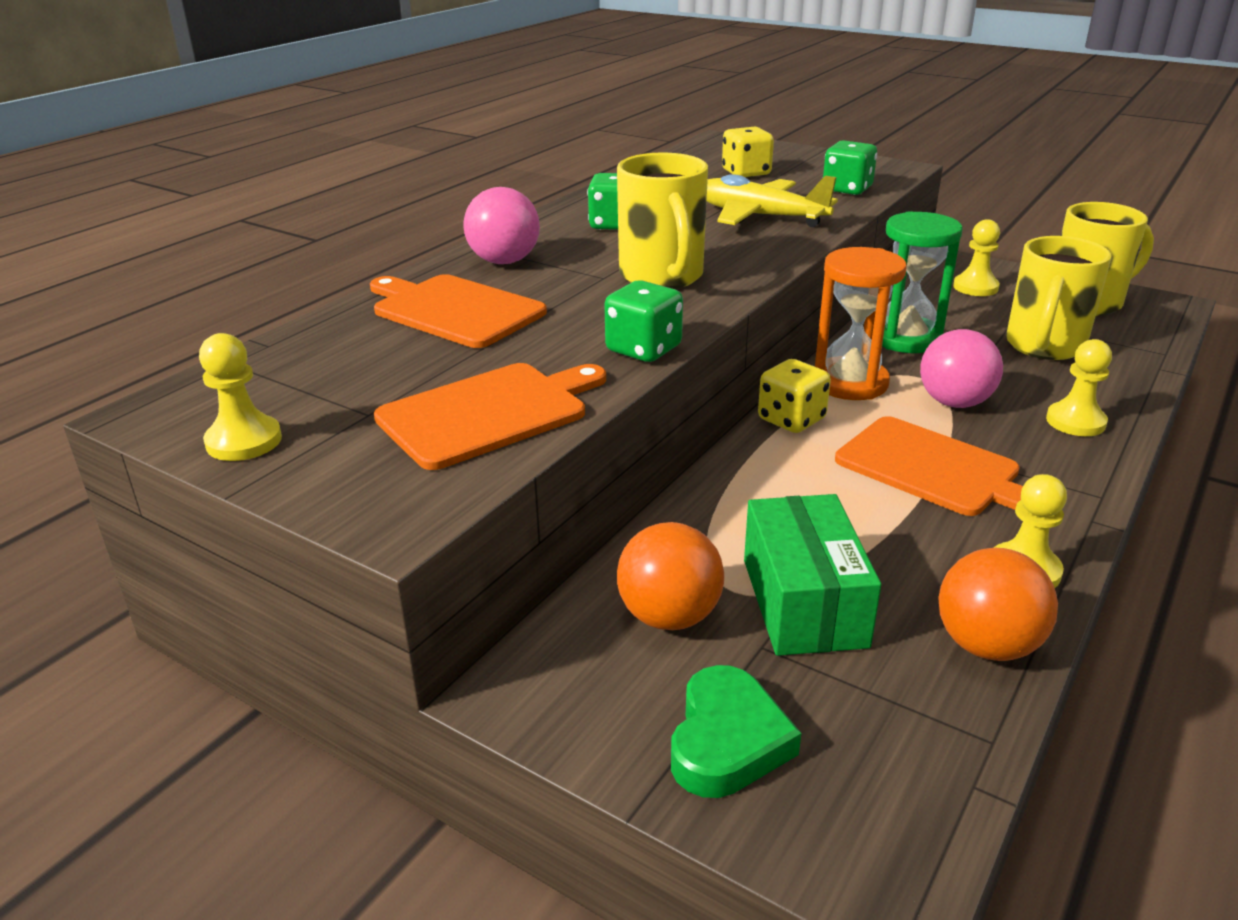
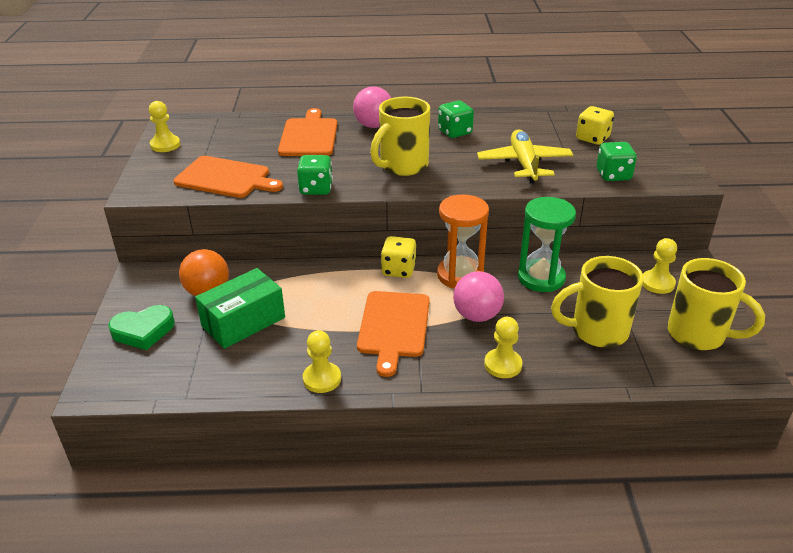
camera: 55 degrees right, 5 degrees up
(986, 645) = (250, 381): orange ball -> none

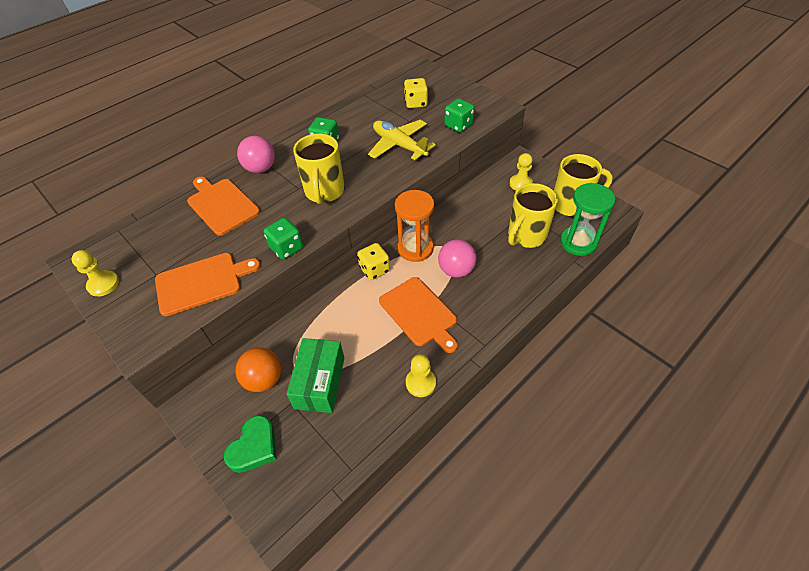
camera: 40 degrees left, 15 degrees up
(503, 365) = (505, 293): yellow pawn -> none
(541, 278) = (461, 219): green hourglass -> green hourglass (578, 242)

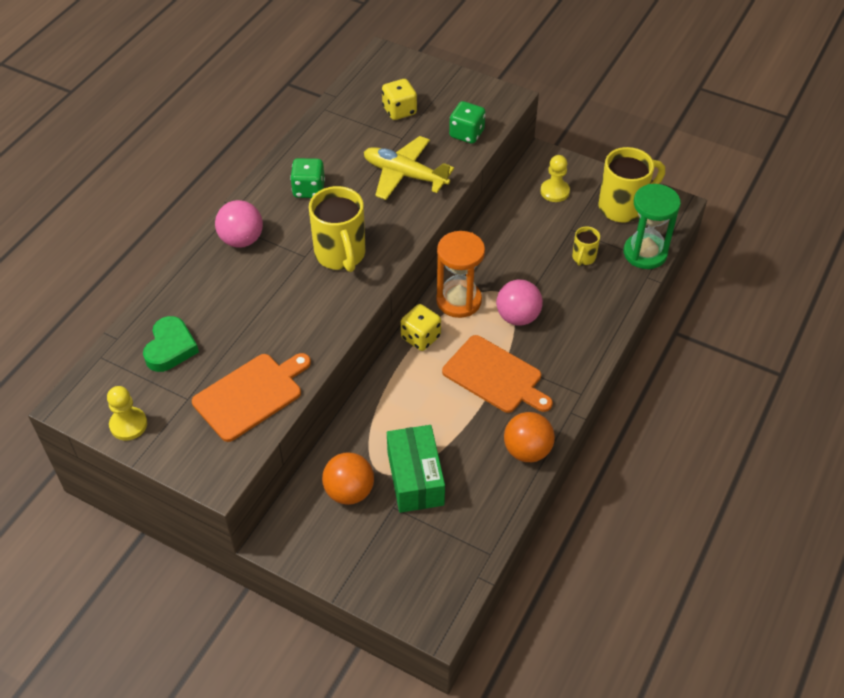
camera: 20 degrees left, 0 degrees up
(221, 205) = (218, 297): orange cutting board -> none
(254, 447) = (375, 561): green heart -> green heart (170, 348)
(286, 248) = (330, 333): green dice -> none
(420, 383) = (527, 450): yellow pawn -> orange ball
(526, 236) = (583, 258): yellow mug -> yellow mug, size x0.50

